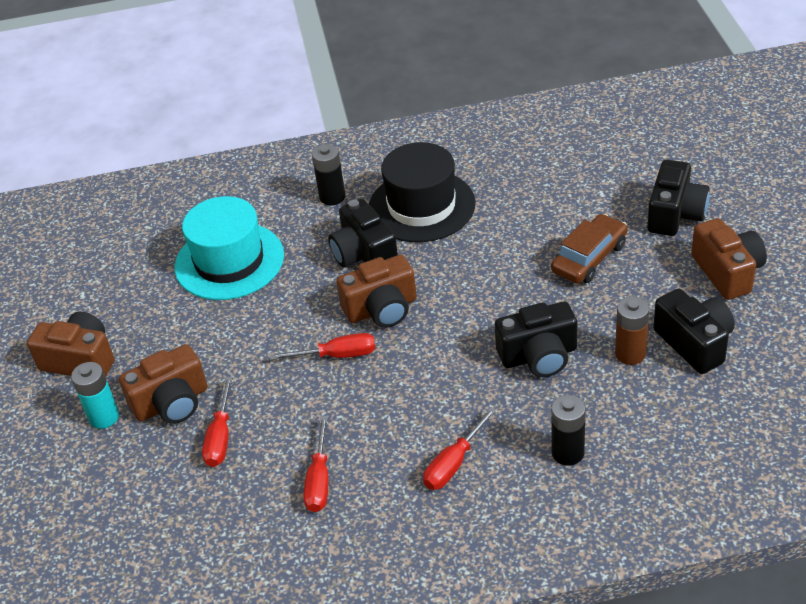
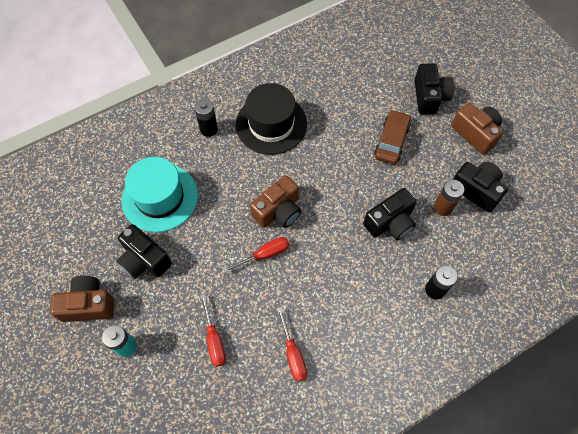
camera: 25 degrees left, 20 degrees up
(172, 403) = (169, 321): brown camera -> none
(364, 254) = (249, 171): black camera -> black camera (144, 260)
(453, 463) = (371, 317): red screwdriver -> none

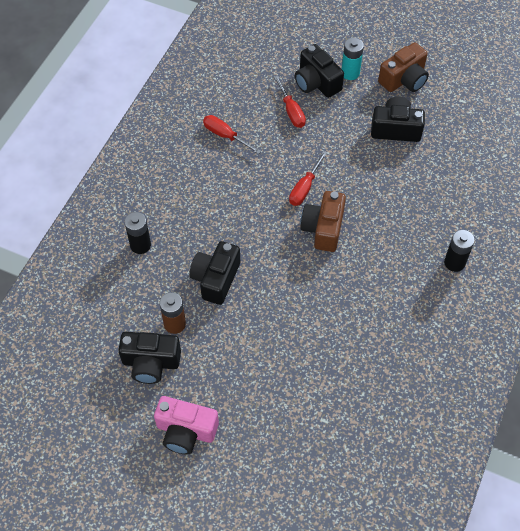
camera: 145 degrees right, 5 degrees down
(160, 197) = (433, 179): turquoise hat -> none
(214, 340) = (291, 111): red screwdriver -> red screwdriver turned 150 degrees counterclockwise
(271, 124) = (402, 306): black hat -> none
(391, 141) = (269, 364): brown car -> none
(429, 97) = (263, 447): black camera -> black camera (316, 82)
(475, 133) = (186, 431): brown camera -> pink camera

